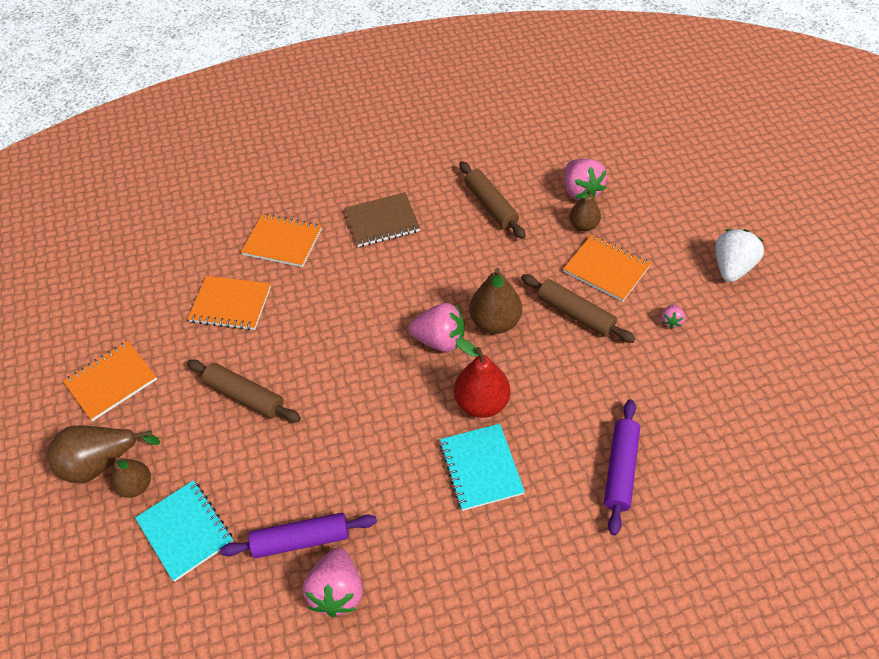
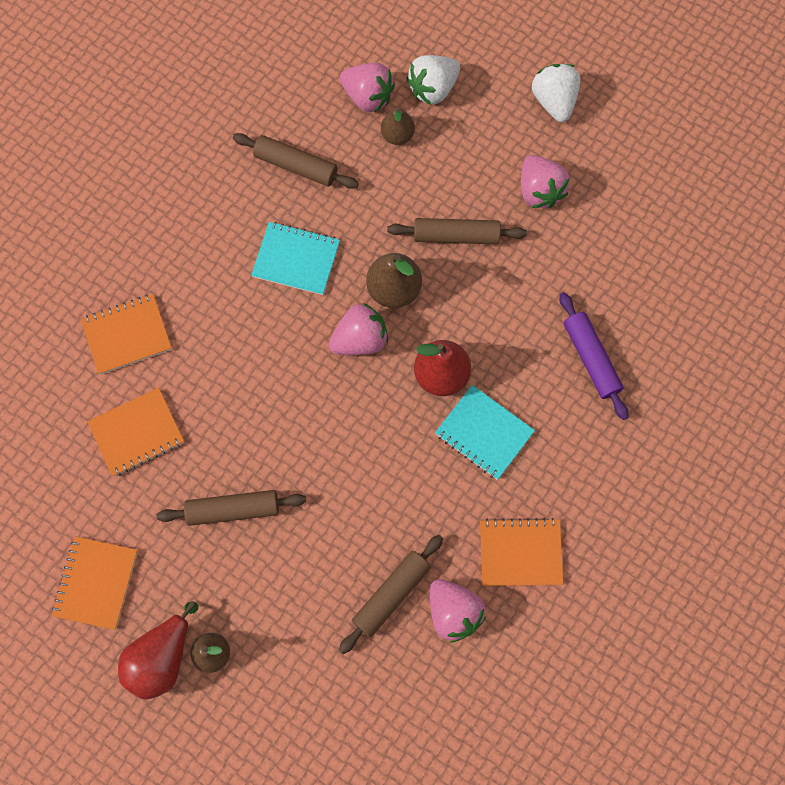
camera: 40 degrees left, 20 degrees up
(101, 463) = (161, 658): brown pear -> red pear
(185, 531) = (290, 657): turquoise notebook -> turquoise notebook (296, 259)
(301, 540) = (391, 594): purple rolling pin -> brown rolling pin
(382, 221) = (205, 249): brown notebook -> none
(606, 269) = (450, 171): orange notebook -> orange notebook (520, 553)
(636, 211) = (433, 89): none -> white strawberry
(671, 321) = (539, 191): pink strawberry -> pink strawberry, size x2.06

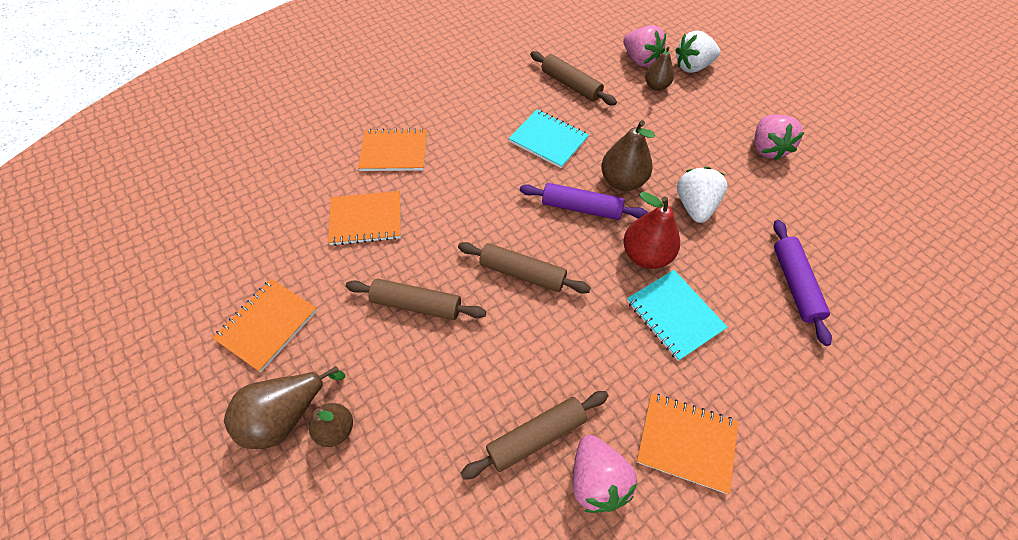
camera: 20 degrees right, 15 degrees down
(161, 658) = (287, 415): red pear -> brown pear
(360, 340) = (581, 208): pink strawberry -> purple rolling pin
(456, 236) = (686, 159): brown rolling pin -> brown rolling pin (522, 273)
(554, 101) = (790, 96): white strawberry -> white strawberry (694, 206)

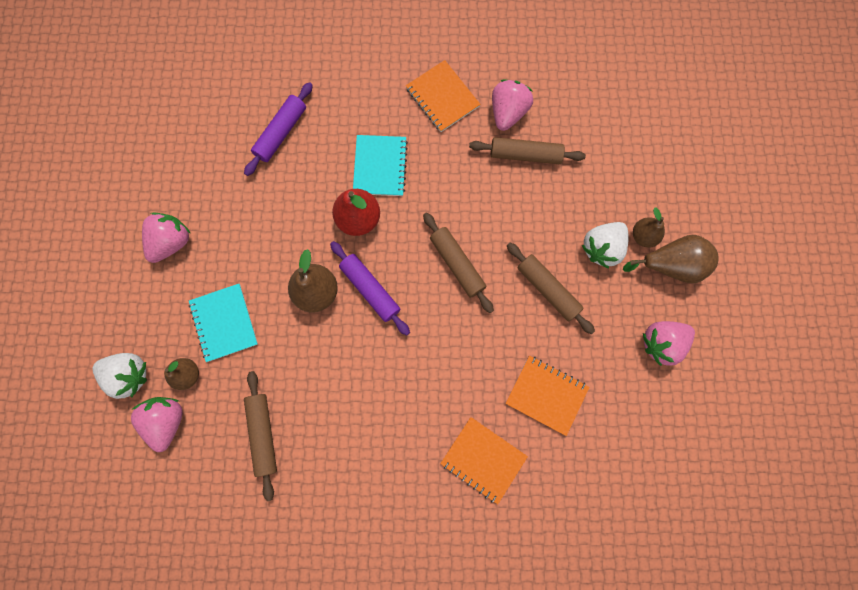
camera: 145 degrees left, 20 degrees up
(267, 325) = (661, 343): orange notebook -> pink strawberry
(548, 140) = (340, 378): turquoise notebook -> turquoise notebook (224, 323)
(694, 206) = (284, 232): white strawberry -> white strawberry (602, 248)

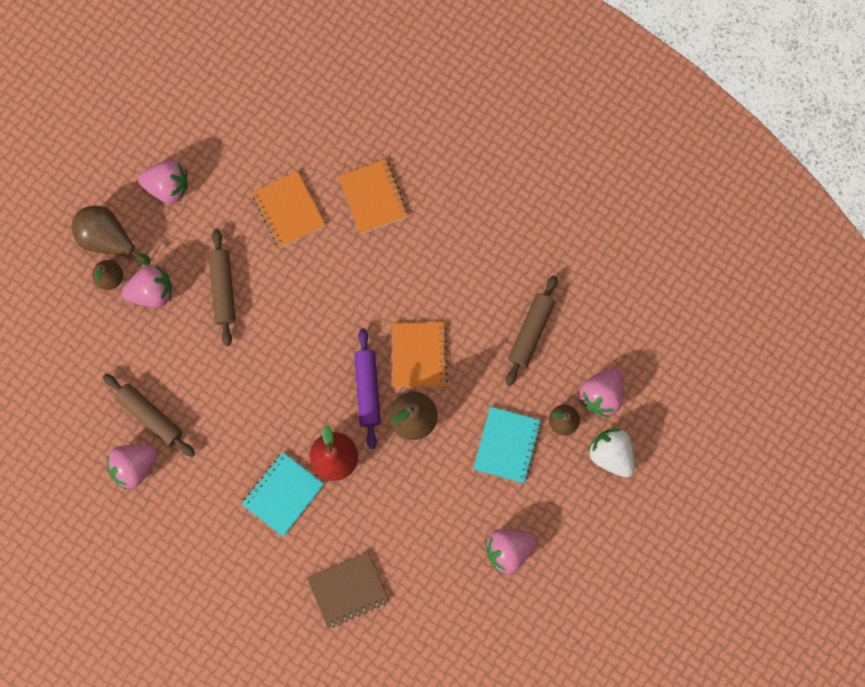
camera: 145 degrees left, 0 degrees up
(281, 133) = (348, 589): purple rolling pin -> brown notebook
(442, 97) = (180, 522): orange notebook -> orange notebook (419, 355)
(457, 264) = (280, 361): brown rolling pin -> none
(602, 248) = (152, 292): white strawberry -> pink strawberry

